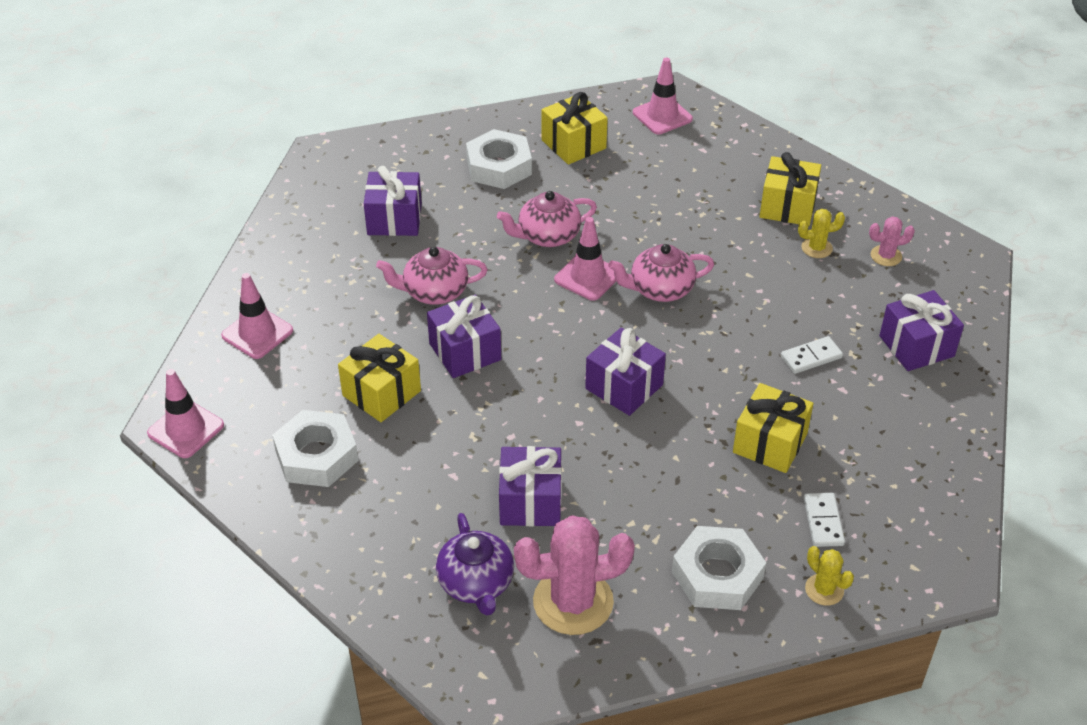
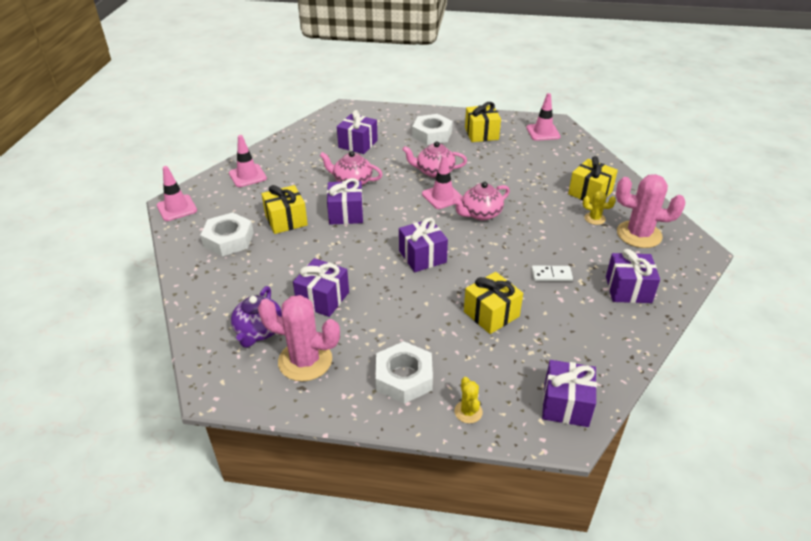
camera: 25 degrees right, 5 degrees down
(660, 289) = (480, 214): pink teapot -> pink teapot turned 45 degrees counterclockwise
(823, 521) = (495, 370): white domino -> none
(886, 256) = (639, 234): pink cactus -> pink cactus, size x2.06
(930, 535) = (566, 404): none -> purple gift

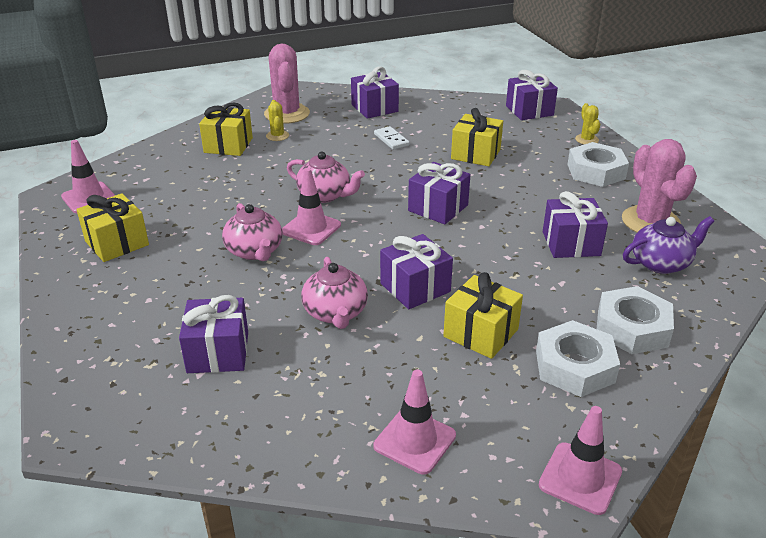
camera: 120 degrees left, 5 degrees down
(432, 134) = (141, 286): white nut -> white nut (632, 328)
(468, 412) = (586, 140): yellow cactus -> yellow cactus turned 60 degrees counterclockwise

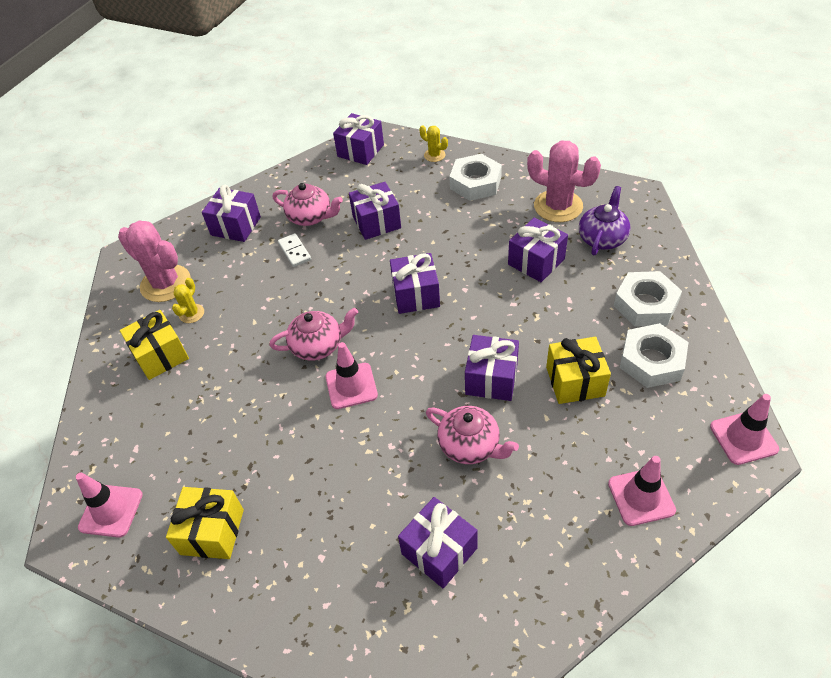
camera: 40 degrees left, 15 degrees up
(255, 251) = (339, 442): pink teapot -> pink teapot (311, 217)
(277, 136) = (191, 313): yellow cactus -> yellow cactus turned 75 degrees clockwise
(391, 140) = (294, 251): white domino -> white domino turned 45 degrees clockwise
(475, 154) = (376, 222): yellow gift -> purple gift

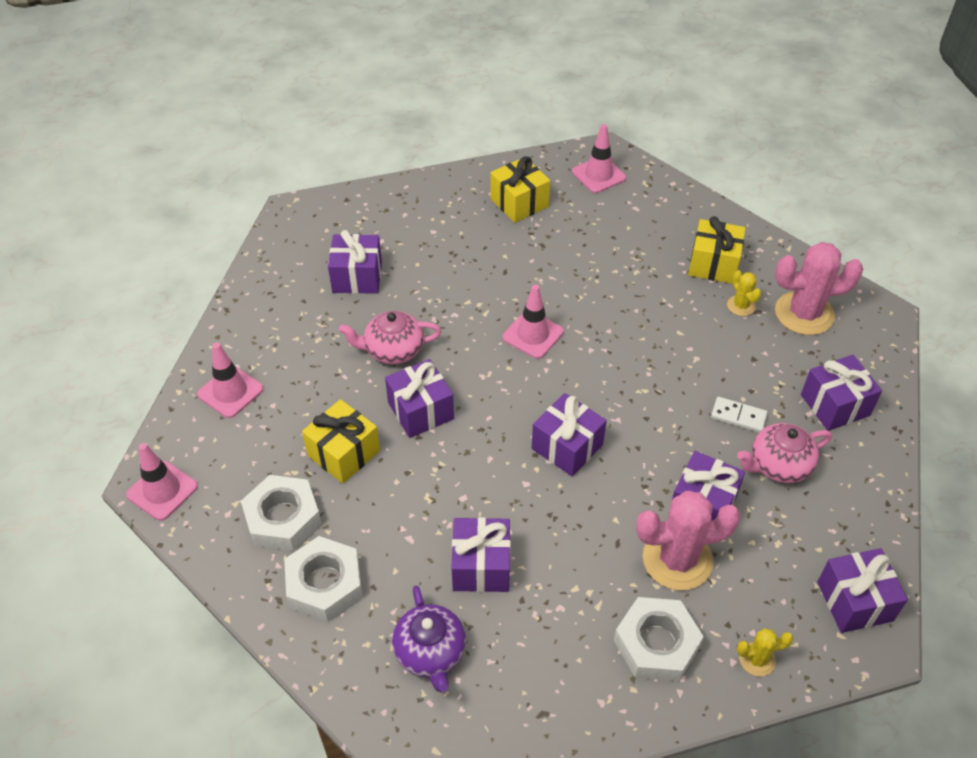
camera: 135 degrees right, 0 degrees up
(318, 345) = (599, 347): pink teapot -> none
(558, 206) = (521, 672): pink cactus -> pink cactus (677, 559)

